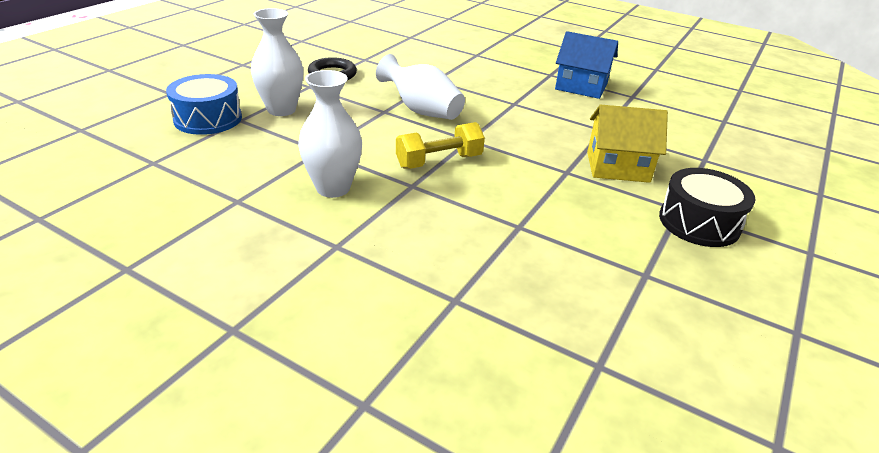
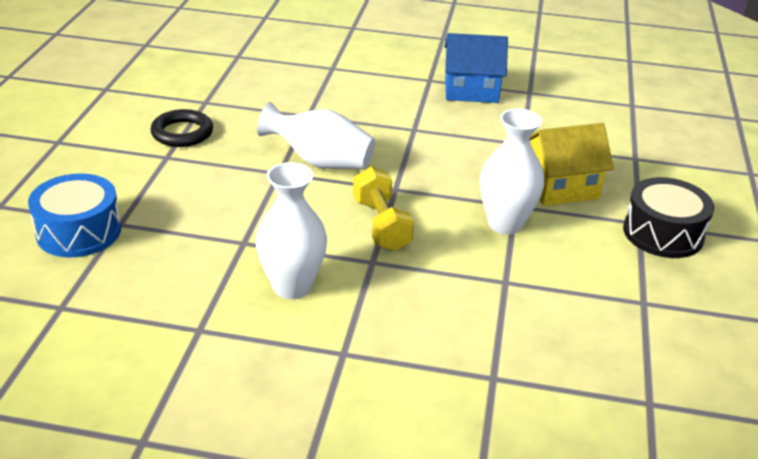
camera: 20 degrees left, 0 degrees up
(281, 110) = (158, 198): white vase -> white vase (505, 224)
(439, 161) = (381, 225): yellow dumbbell -> yellow dumbbell turned 60 degrees counterclockwise

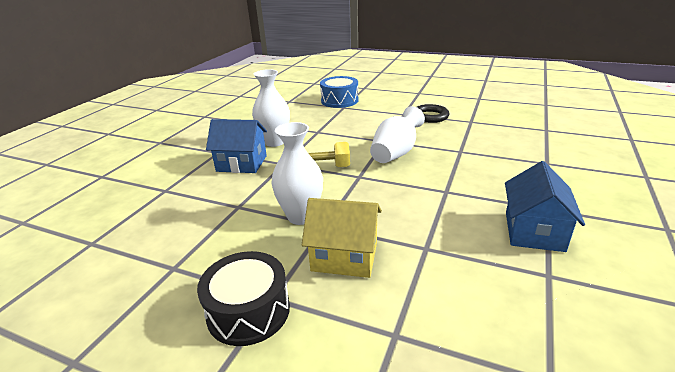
camera: 105 degrees right, 5 degrees down
(382, 309) = (242, 163): none -> blue house
(560, 187) = (344, 256): yellow house -> yellow house turned 75 degrees counterclockwise

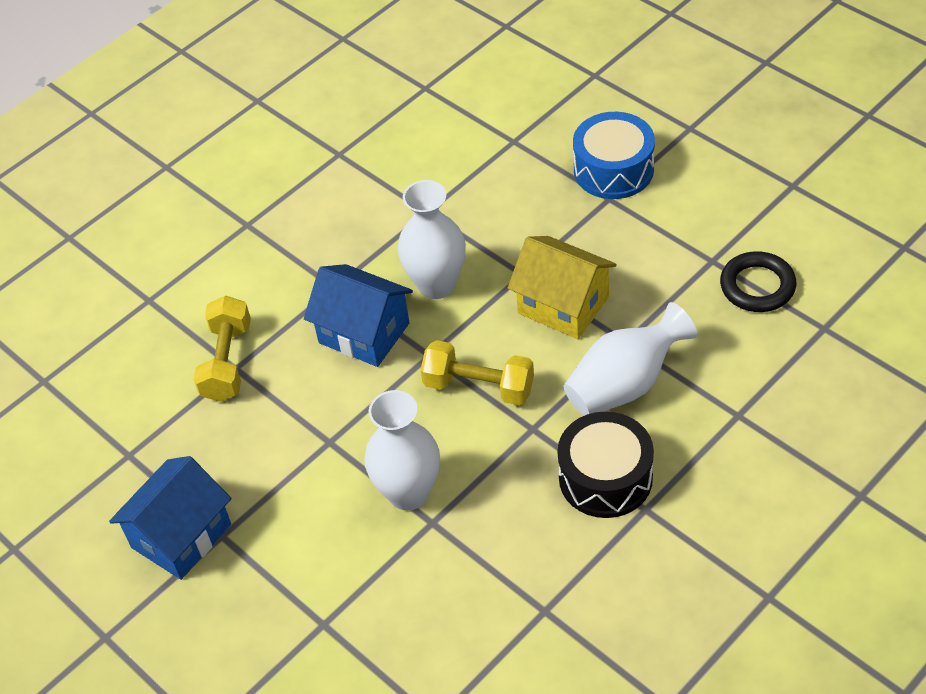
camera: 25 degrees right, 20 degrees up
(158, 189) = (227, 362): none -> yellow dumbbell
(248, 311) = (291, 633): black drum -> black drum (605, 478)
(344, 256) = (433, 589): yellow house -> yellow house (563, 305)
(534, 231) = (711, 632): blue house -> blue house (181, 536)

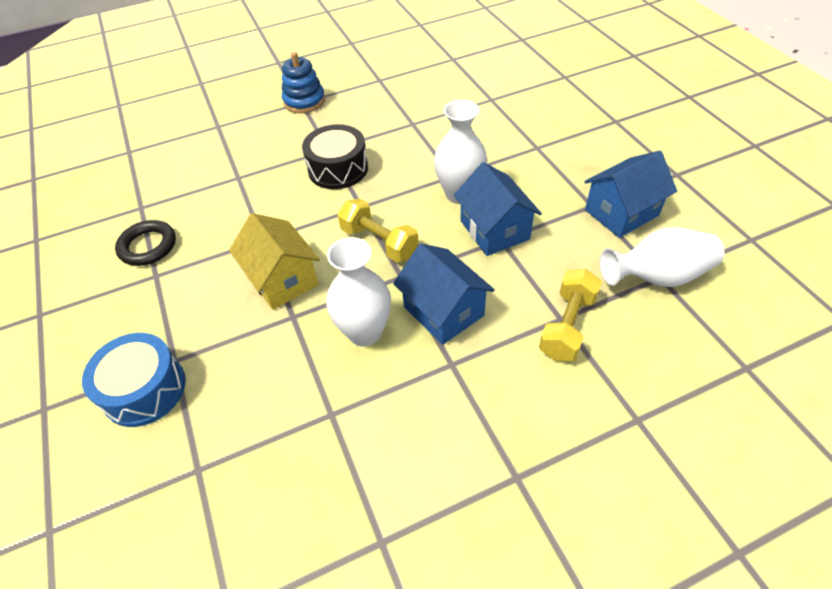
camera: 160 degrees left, 0 degrees up
(342, 452) = (494, 230): none -> blue house
(625, 384) = (285, 213): white vase -> white vase (657, 276)
(764, 600) = (304, 101): none -> blue stacking toy

